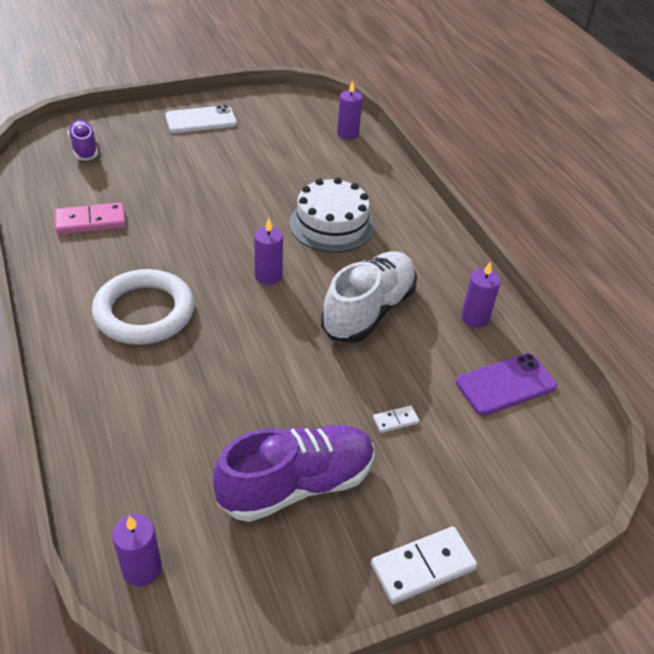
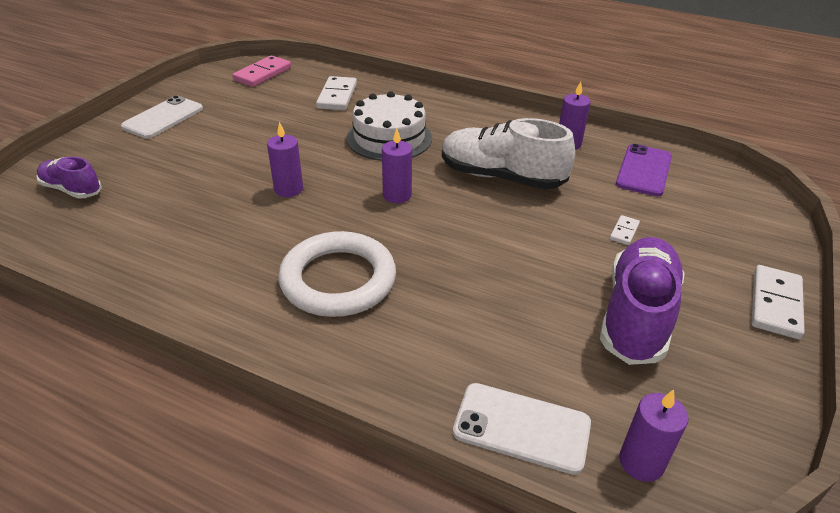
camera: 40 degrees left, 5 degrees down
(91, 221) = (173, 242): pink domino -> pink domino (262, 74)
(109, 487) = (521, 427): none -> white phone
(345, 164) = (337, 96): none -> white domino
(347, 134) = (307, 76): purple candle -> purple candle (288, 189)
(368, 311) = (501, 177): white shoe -> white shoe turned 60 degrees counterclockwise

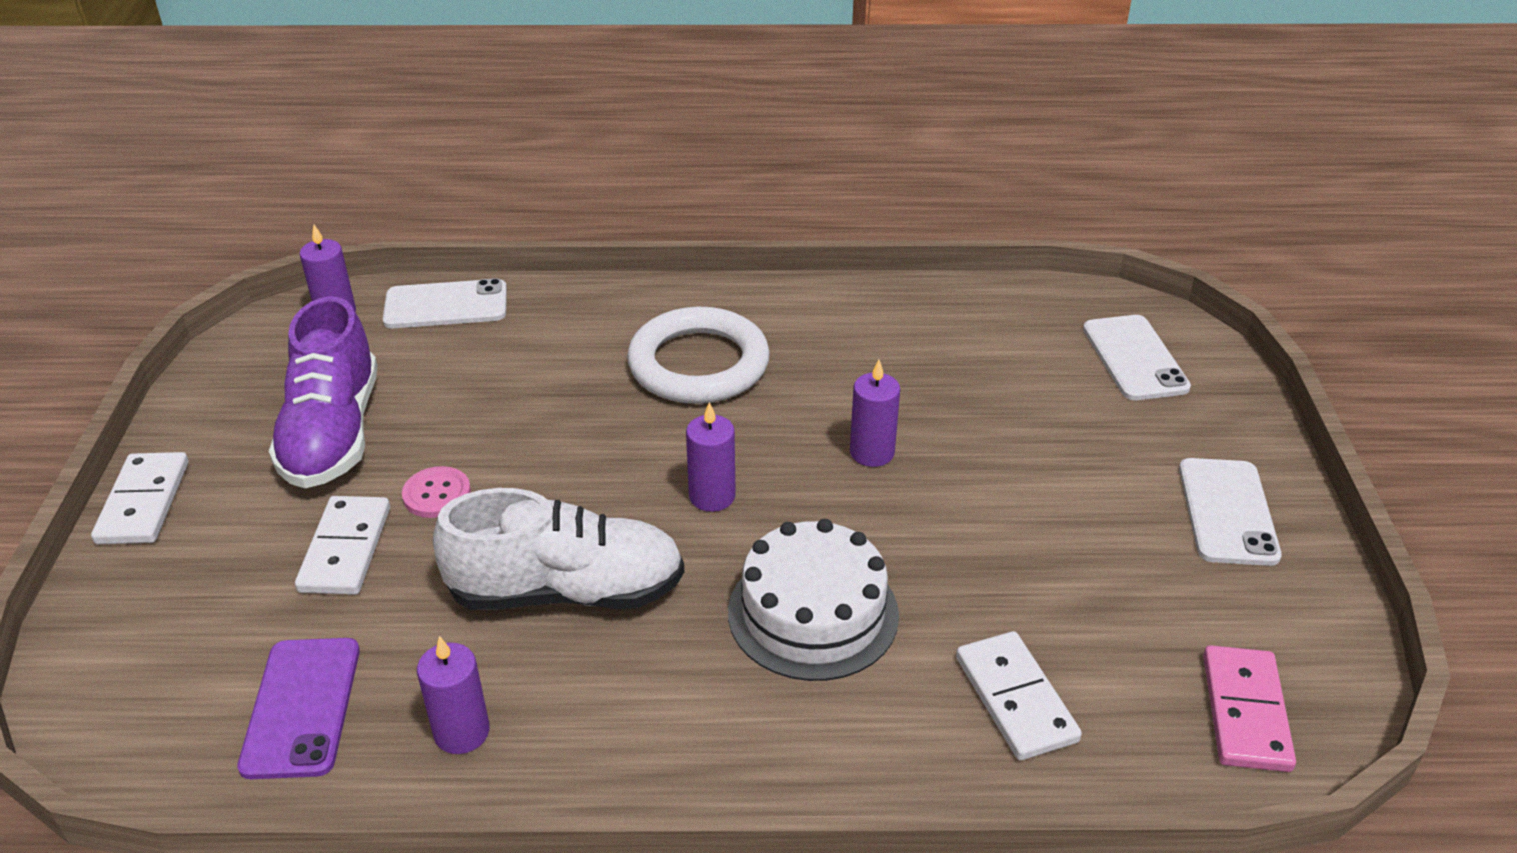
camera: 155 degrees right, 0 degrees up
(72, 190) = (1134, 358): purple shoe -> white phone
(562, 246) = (437, 494): none -> pink button
(624, 232) = (345, 549): white domino -> white domino, size x1.96

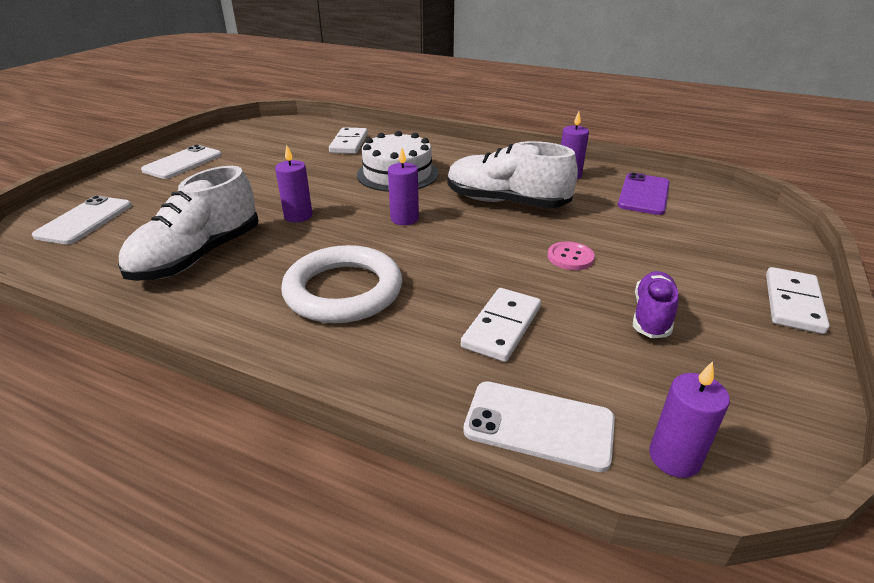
camera: 155 degrees left, 5 degrees down
(333, 433) = (651, 316): purple shoe -> purple shoe, size x0.57
(345, 549) = (630, 244): white domino -> white domino (502, 327)
(912, 355) = (198, 256): none -> white shoe
(1245, 712) = (280, 128): pink domino -> none

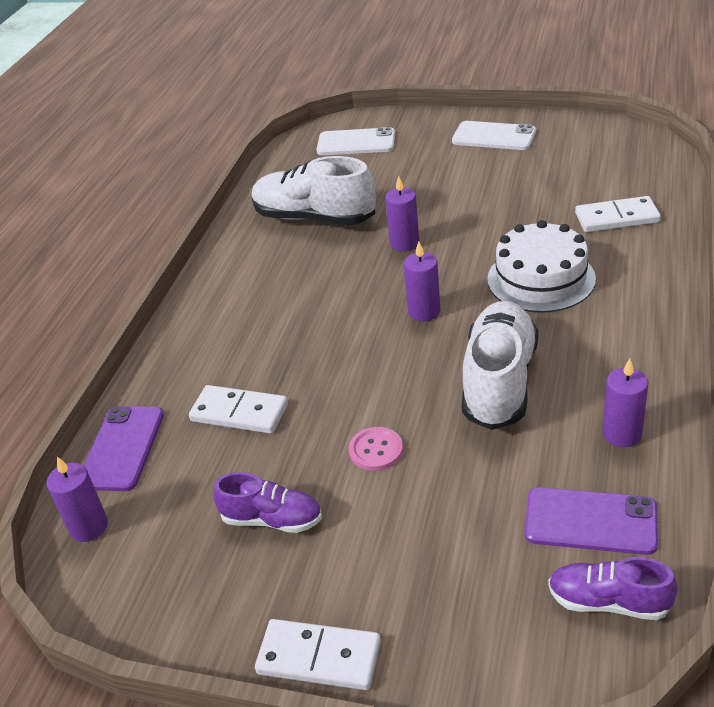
camera: 85 degrees right, 5 degrees up
(343, 291) = (279, 309): white ring -> none
(539, 425) = (122, 448): white phone -> purple phone
(707, 199) = (608, 602): none -> purple shoe

